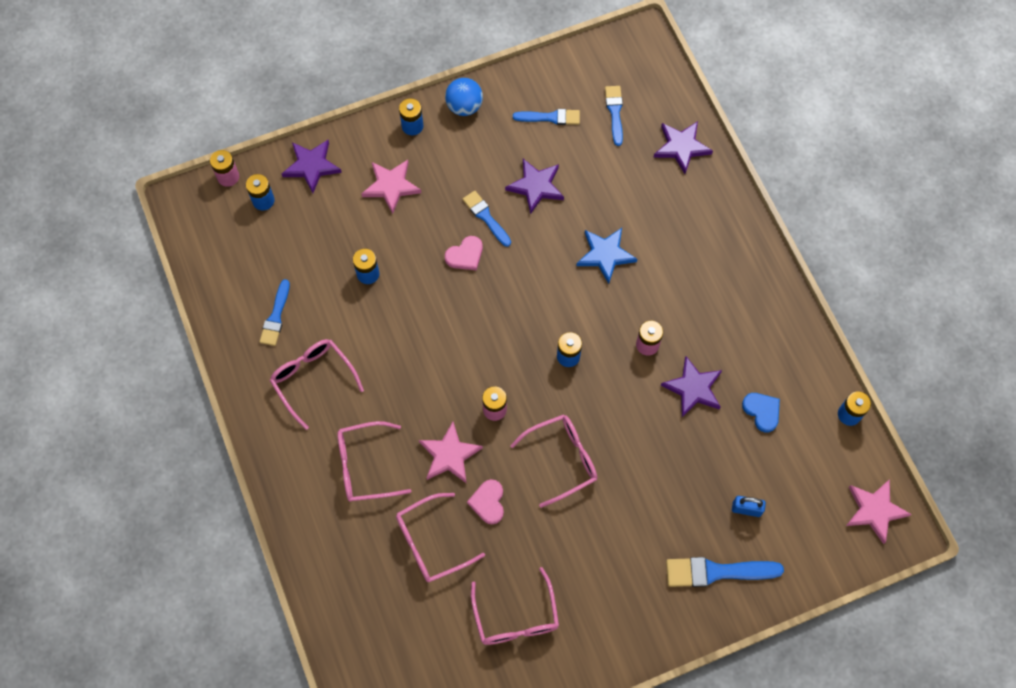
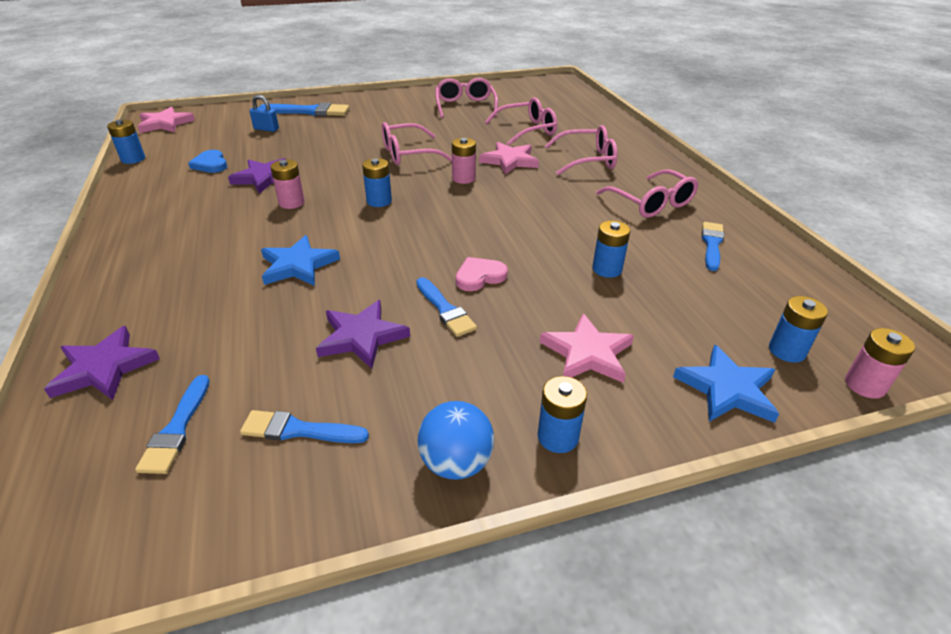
camera: 175 degrees left, 30 degrees down
(311, 166) = (727, 389): purple star -> blue star
(488, 502) = (478, 141): pink heart -> none

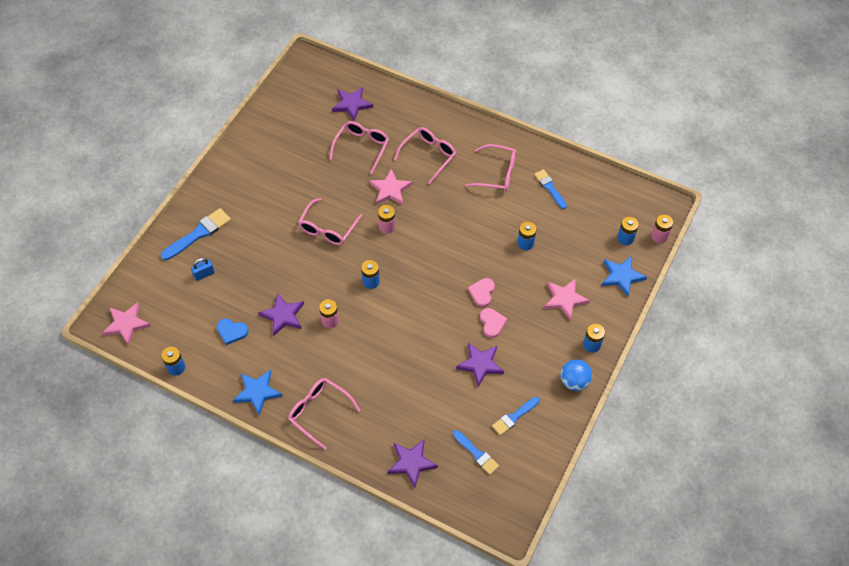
camera: 45 degrees left, 20 degrees up
(298, 265) = (400, 354): blue star -> blue star (257, 392)
(445, 309) = (492, 323): blue brush -> pink heart
(465, 106) = (289, 146): pink glasses -> pink glasses (319, 412)
(560, 109) = (352, 104): none -> purple star

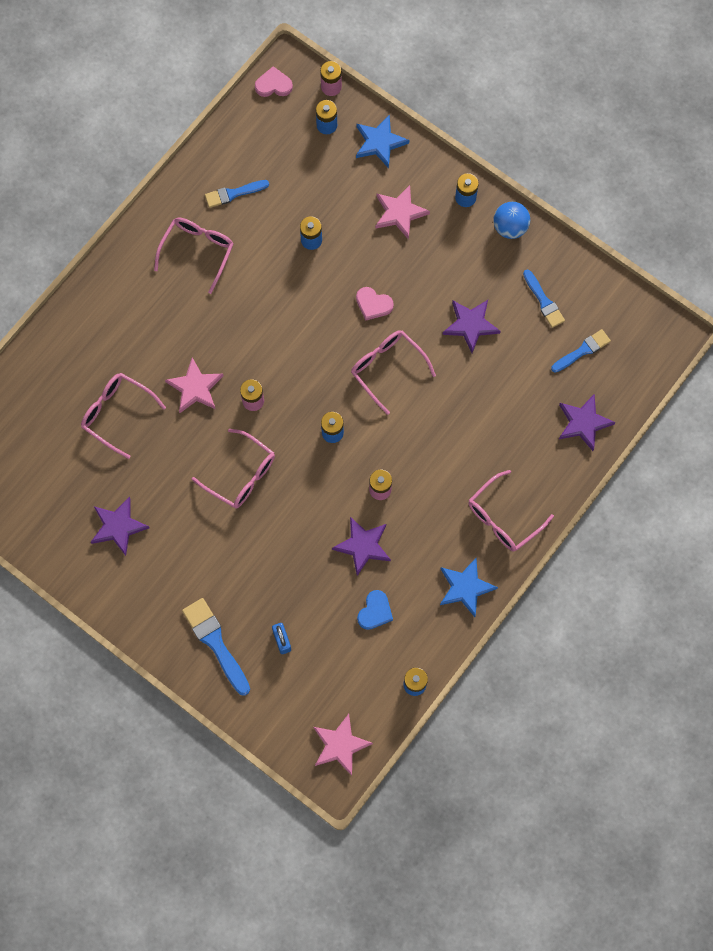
camera: 80 degrees left, 15 degrees up
(352, 104) = (38, 416): purple star -> purple star (118, 526)
(429, 155) = (150, 330): pink glasses -> pink glasses (387, 368)
(492, 323) = (417, 301): pink heart -> pink heart (273, 85)

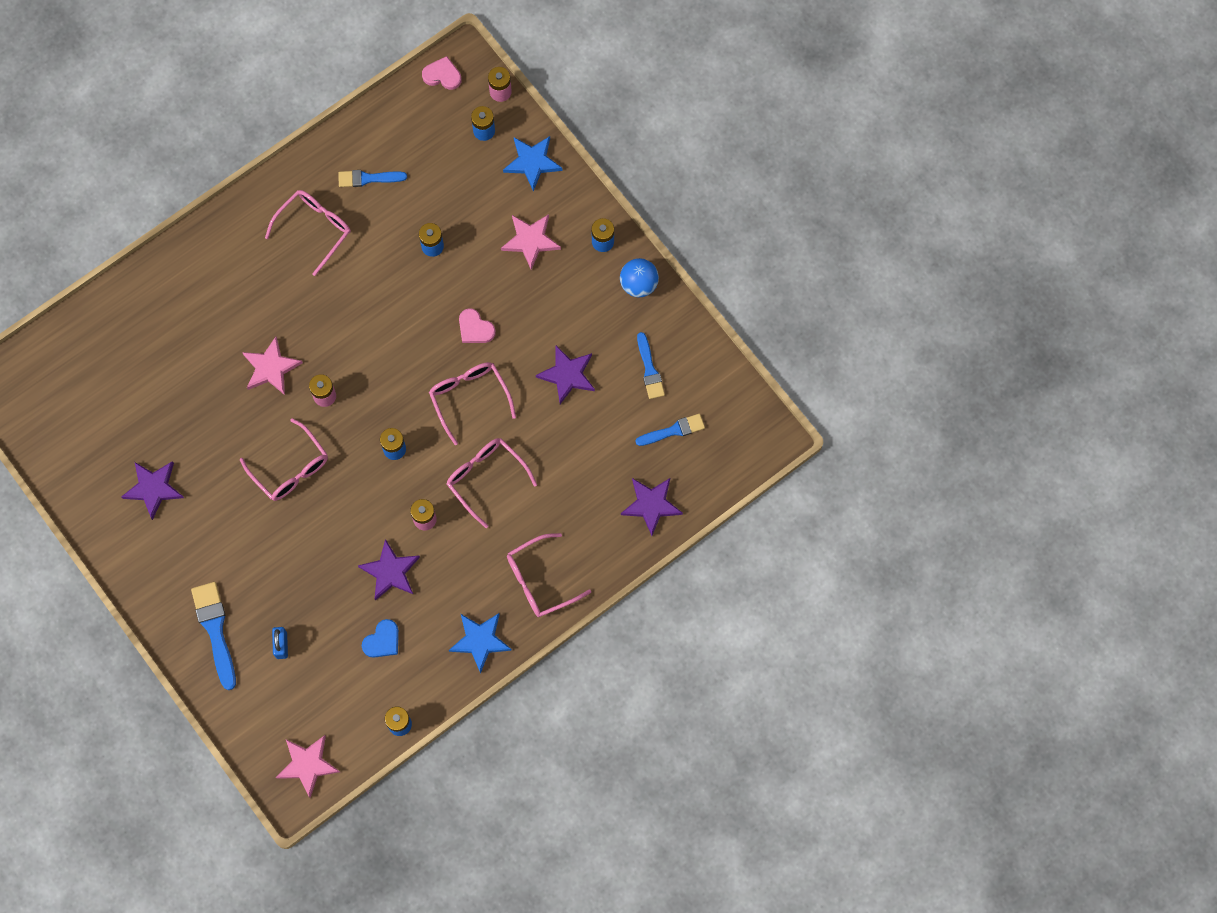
camera: 15 degrees right, 0 degrees up
(117, 413) = (185, 374): pink glasses -> pink glasses (486, 478)

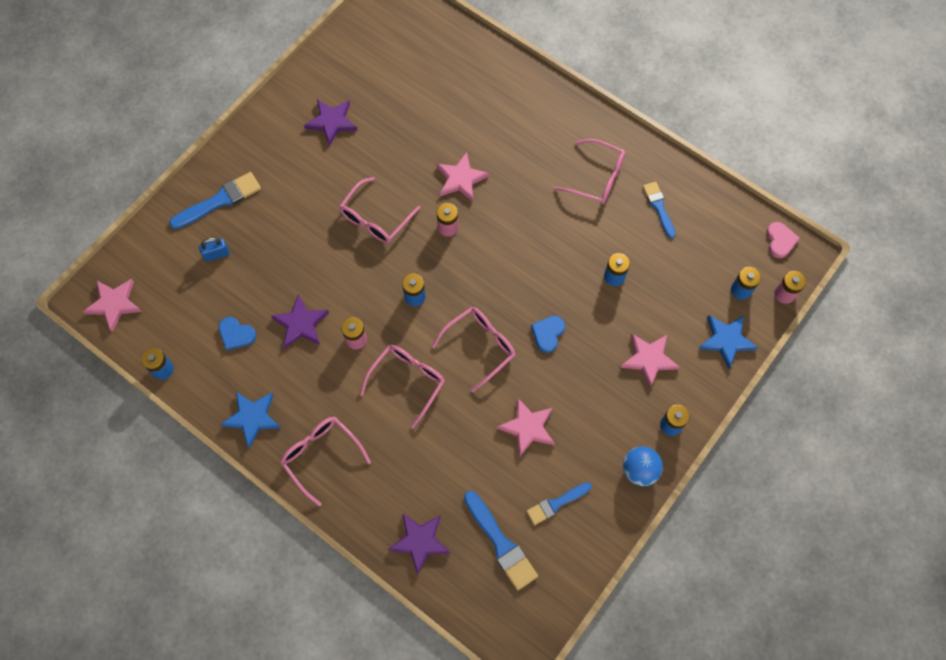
camera: 75 degrees right, 5 degrees down
(475, 328) = (548, 333): pink heart -> blue heart
(567, 375) = (528, 427): purple star -> pink star
(673, 430) = (501, 543): blue brush -> blue brush, size x1.52

